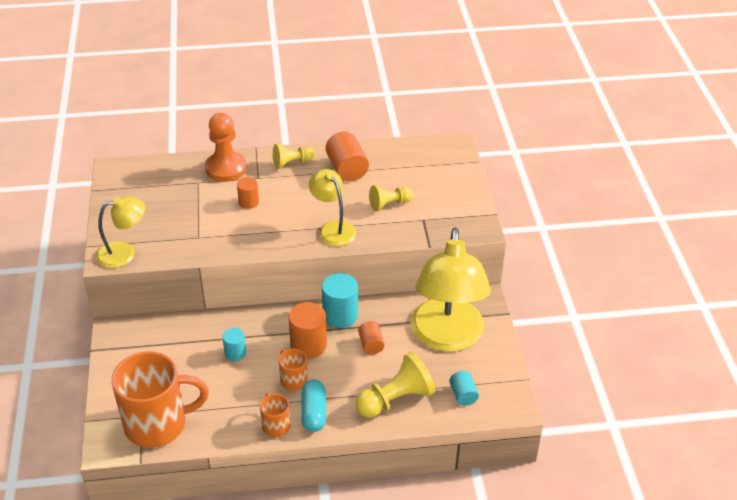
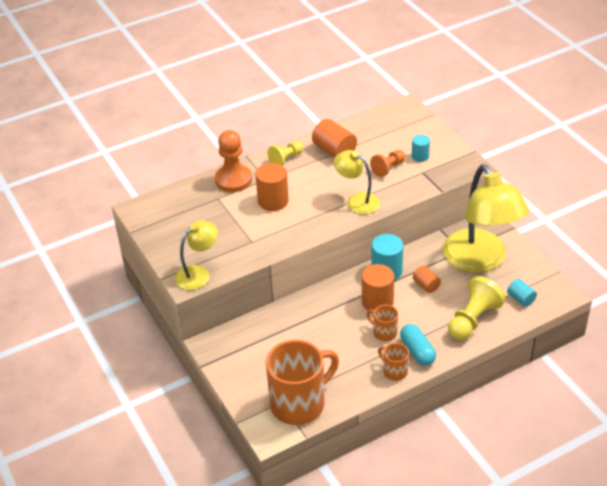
camera: 20 degrees left, 0 degrees up
(235, 353) = (323, 328): turquoise cylinder -> turquoise cylinder (420, 156)
(248, 202) = (273, 201): orange cylinder -> orange cylinder, size x1.70
(389, 204) = (388, 168): yellow pawn -> orange pawn

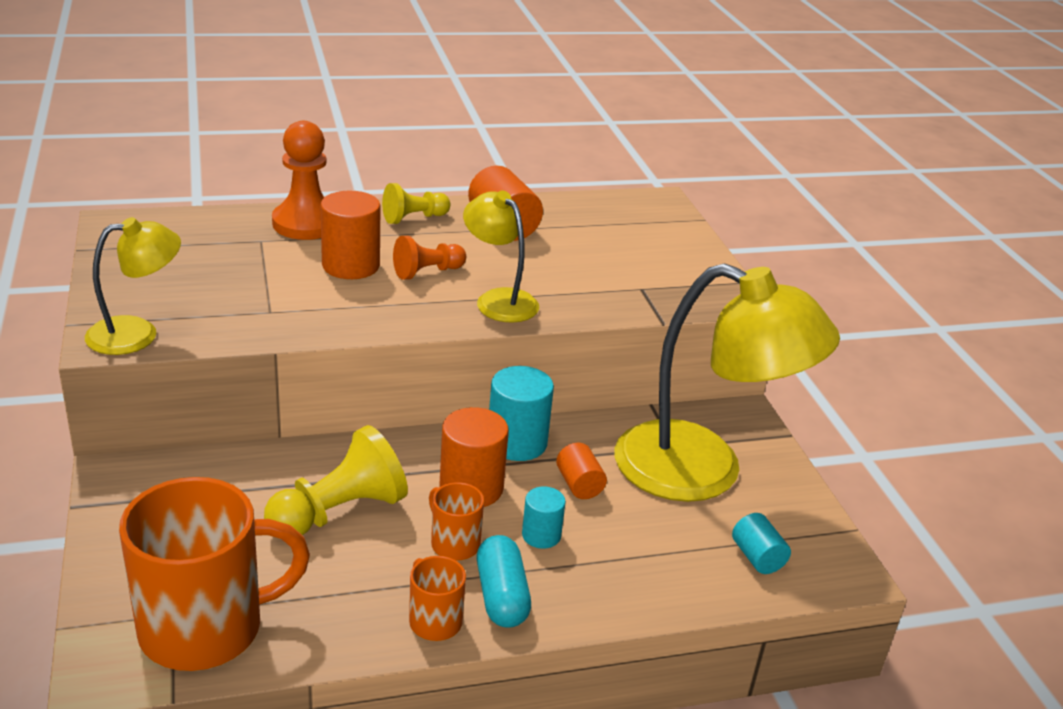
camera: 10 degrees right, 10 degrees down
(388, 168) = (582, 269): orange pawn -> orange pawn (427, 272)
(420, 156) = (648, 266): turquoise cylinder -> turquoise cylinder (541, 535)
(473, 319) = (643, 568): yellow pawn -> yellow pawn (339, 512)
(480, 261) = (703, 471): yellow lamp -> yellow lamp turned 60 degrees counterclockwise

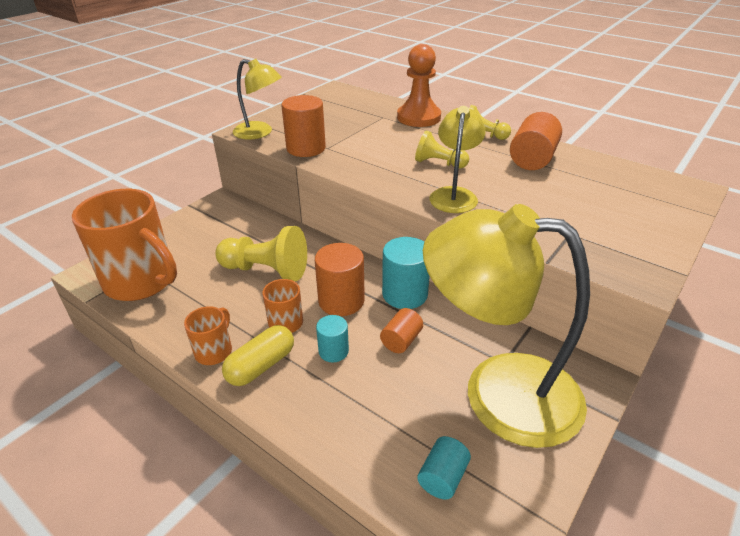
camera: 55 degrees right, 5 degrees up
(351, 265) = (404, 144): orange cylinder -> orange cylinder (306, 148)
(427, 272) = (439, 163): orange pawn -> yellow pawn
(501, 596) = (261, 365): turquoise capsule -> yellow capsule
(703, 471) = (498, 391): yellow lamp -> yellow lamp turned 120 degrees clockwise

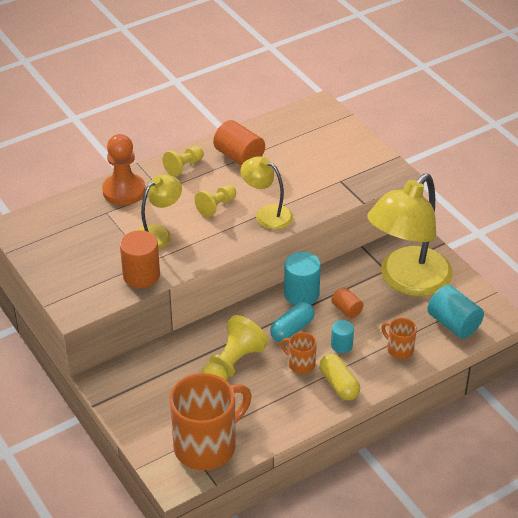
camera: 70 degrees left, 5 degrees up
(214, 351) = (313, 407): orange mug -> orange mug (399, 349)
(260, 133) = (87, 300): yellow lamp -> yellow lamp (158, 234)
(341, 301) = (292, 329): orange cylinder -> turquoise capsule
(442, 477) = (453, 324): turquoise cylinder -> turquoise cylinder, size x1.70

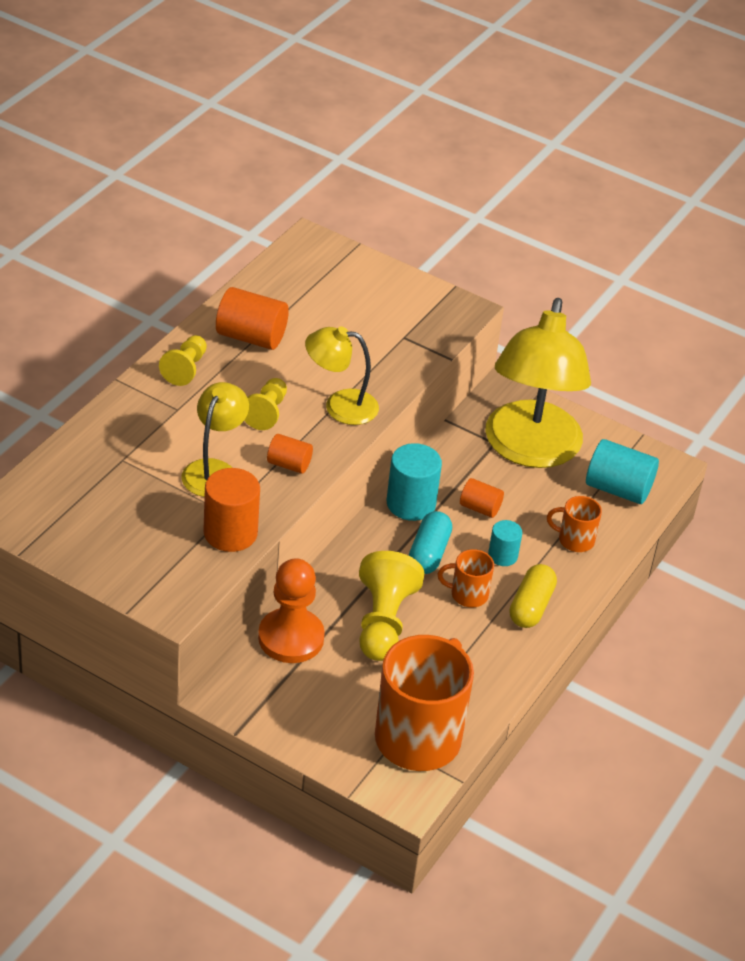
camera: 30 degrees left, 0 degrees up
(124, 191) = (126, 423): orange pawn -> orange pawn (291, 638)
(208, 242) = (289, 464): none -> orange cylinder
(339, 384) = (531, 606): yellow capsule -> yellow capsule turned 75 degrees clockwise

